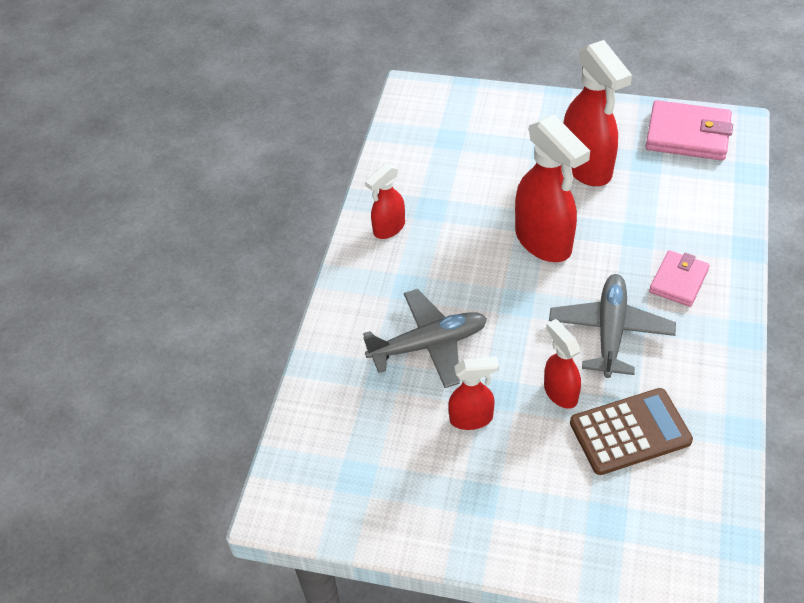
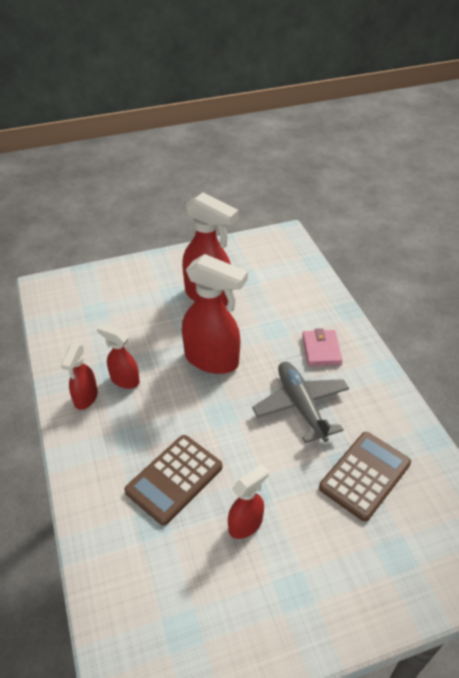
camera: 35 degrees left, 5 degrees down
(428, 345) = (174, 479): grey plane -> brown calculator
(560, 392) = (297, 469): red spray bottle -> red spray bottle (124, 380)
(687, 135) = (261, 251): pink wallet -> none

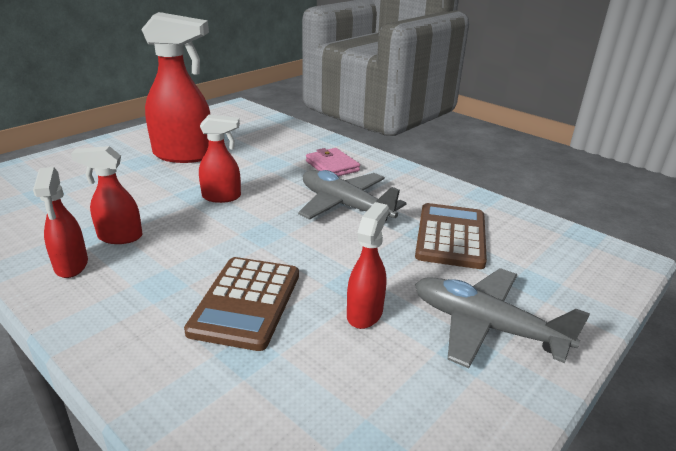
camera: 30 degrees left, 15 degrees down
(212, 360) = (222, 197): red spray bottle -> red spray bottle, size x0.55
(323, 576) = (485, 326): none -> grey plane

